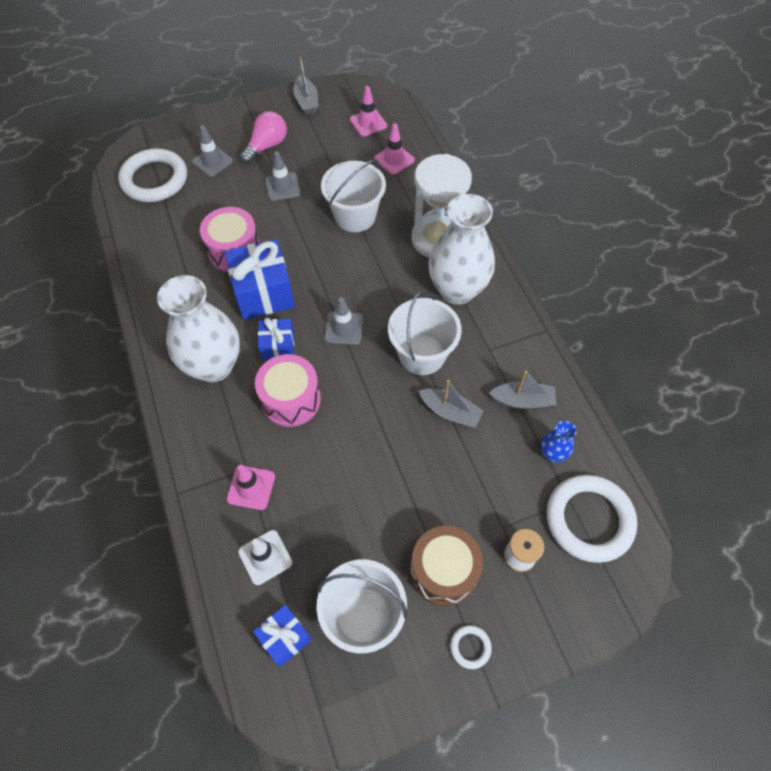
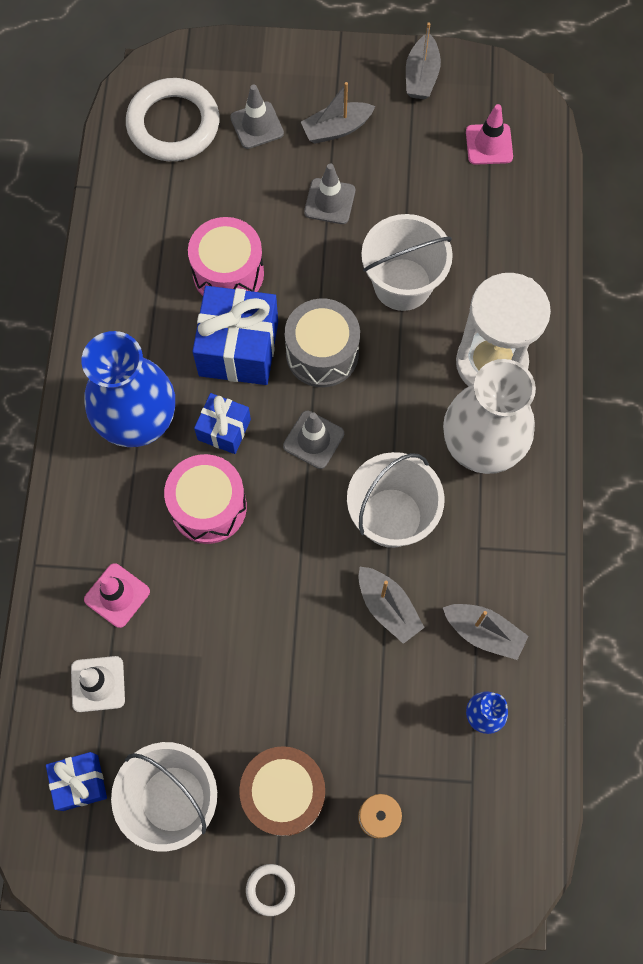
camera: 25 degrees right, 10 degrees up
(214, 366) = (139, 423): white vase -> blue vase
(266, 146) = (336, 129): pink light bulb -> grey boat
(323, 274) = (322, 353): none -> grey drum
(394, 159) = (495, 217): pink traffic cone -> none
(589, 520) = (482, 815): white ring -> none

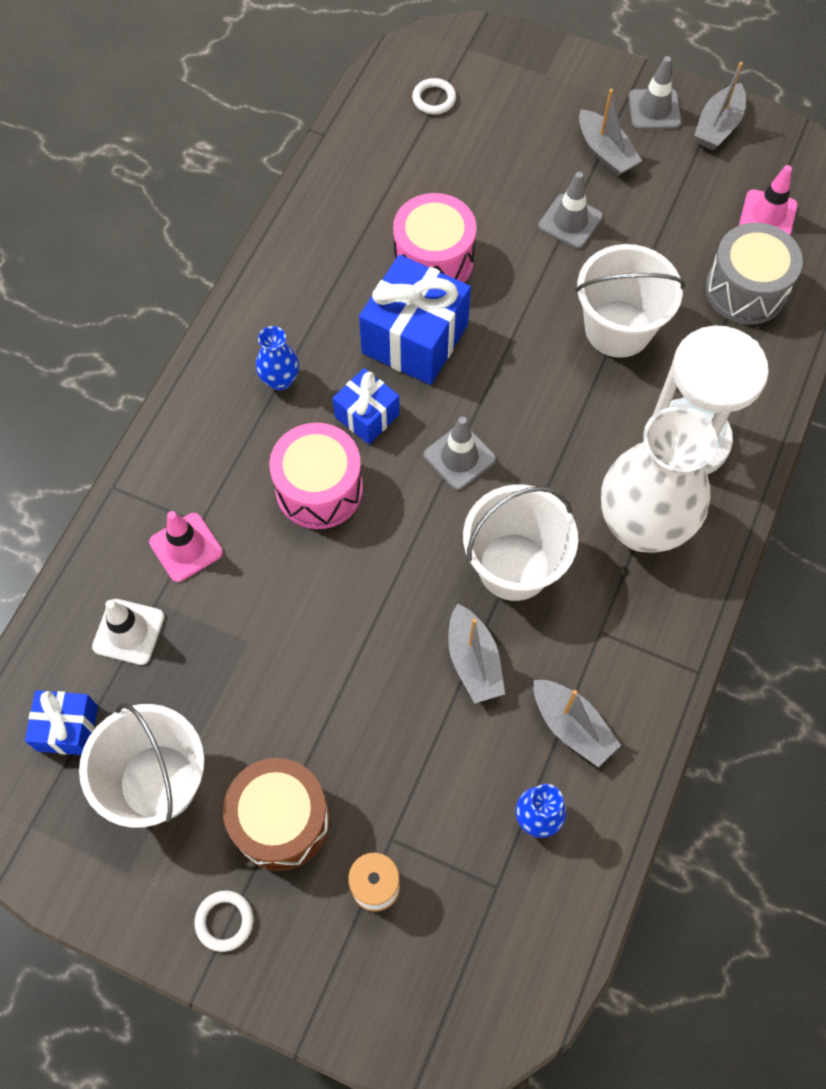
camera: 20 degrees right, 5 degrees down
(139, 423) = (280, 380): blue vase -> blue vase, size x0.44
(173, 124) = (434, 99): white ring -> white ring, size x0.43
(257, 125) = (521, 125): grey traffic cone -> grey traffic cone (654, 110)
(322, 353) = (503, 372): grey drum -> grey drum (745, 290)
(336, 129) = (605, 152): grey boat -> grey boat turned 120 degrees counterclockwise

